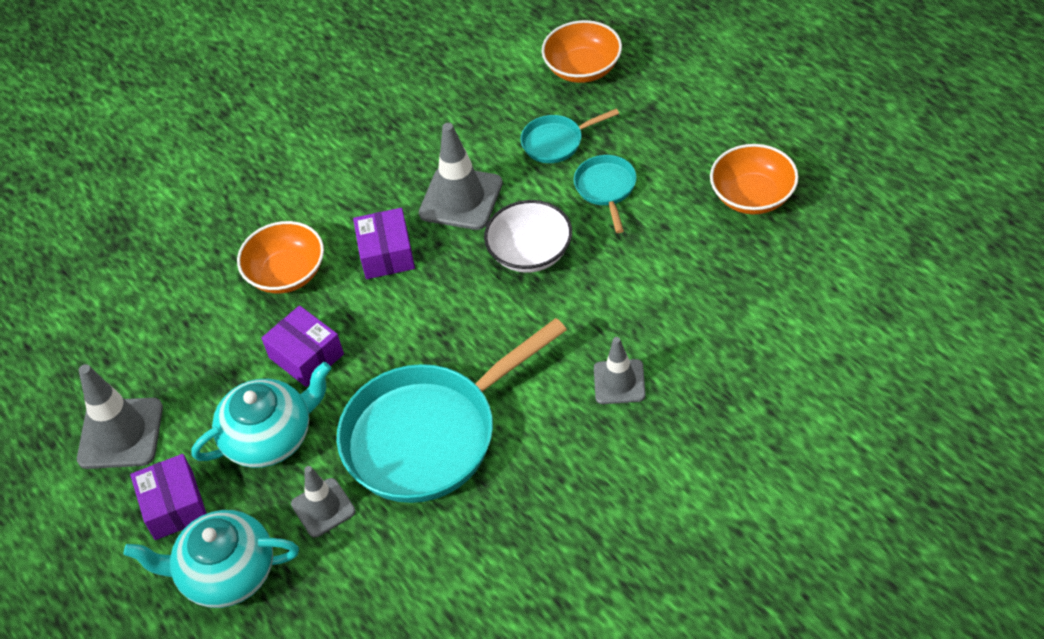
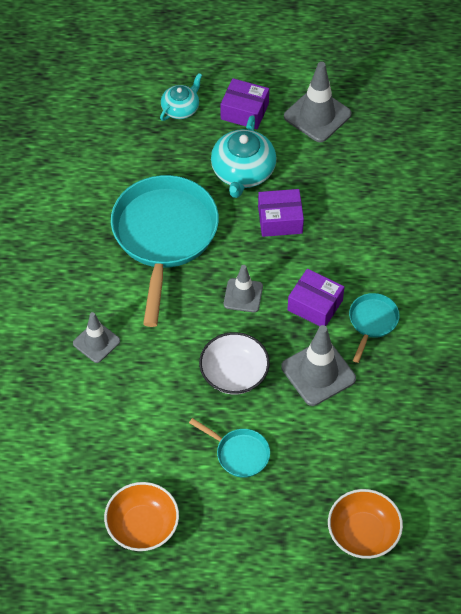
camera: 125 degrees right, 5 degrees up
(226, 573) = (181, 108): turquoise teapot -> turquoise teapot, size x0.61
(286, 273) = (353, 249): orange bowl -> none
(323, 508) = (173, 166): grey traffic cone -> grey traffic cone (243, 295)
(556, 142) = (310, 460): turquoise pan -> turquoise pan (372, 322)

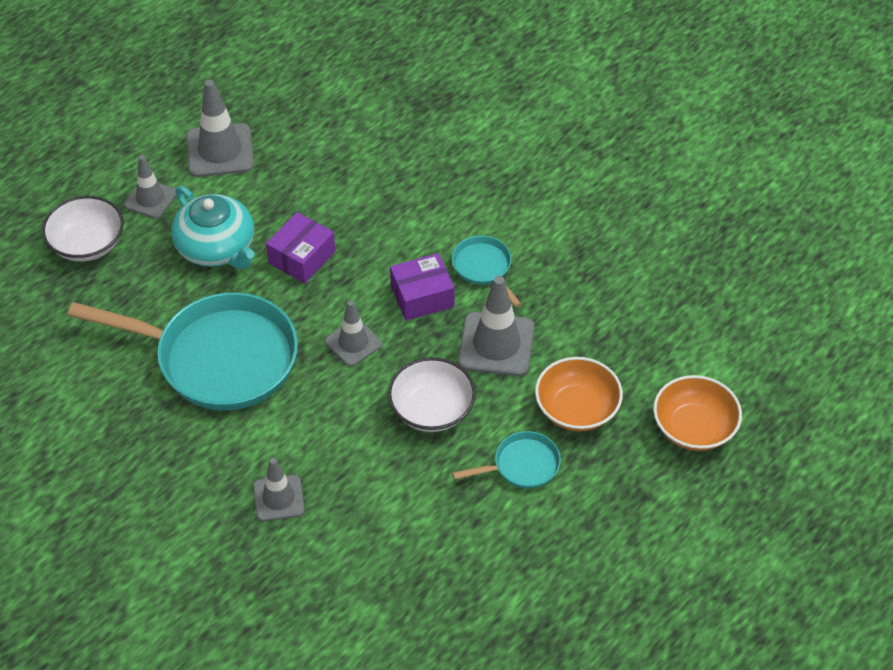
camera: 50 degrees left, 5 degrees down
(143, 526) = (525, 601): orange bowl -> orange bowl (576, 409)
(164, 236) = (218, 358): turquoise pan -> turquoise pan turned 150 degrees clockwise
(181, 108) = (87, 244): turquoise teapot -> white bowl
(244, 111) = (150, 199): purple box -> grey traffic cone

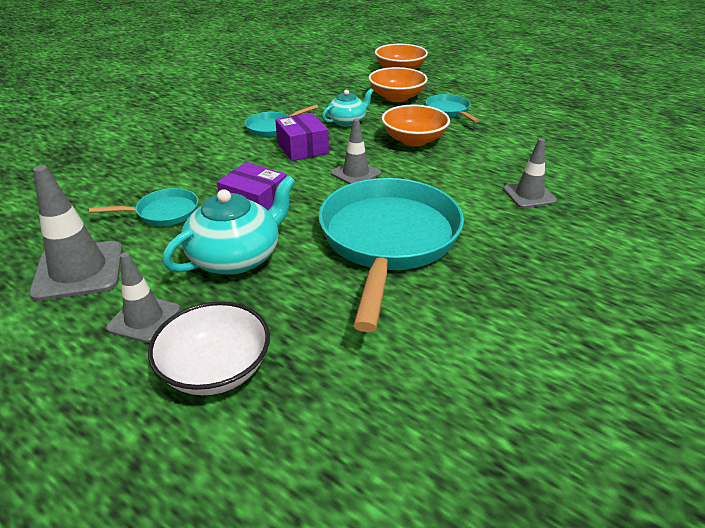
camera: 95 degrees left, 15 degrees down
(299, 191) = (163, 213): none -> turquoise pan
(432, 410) = (414, 140): white bowl -> orange bowl
(496, 344) = (347, 121): grey traffic cone -> turquoise teapot

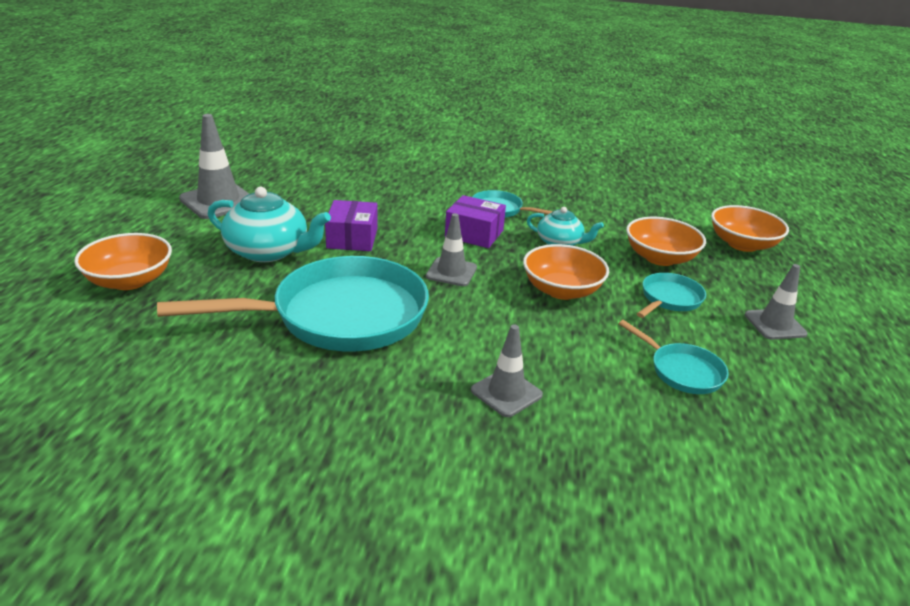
camera: 60 degrees right, 5 degrees down
(144, 319) = (175, 239): grey traffic cone -> grey traffic cone (775, 324)
(163, 213) = (311, 206): turquoise pan -> turquoise pan (682, 371)
(215, 369) = (130, 280): white bowl -> orange bowl
(302, 148) = (474, 234): purple box -> purple box turned 75 degrees clockwise

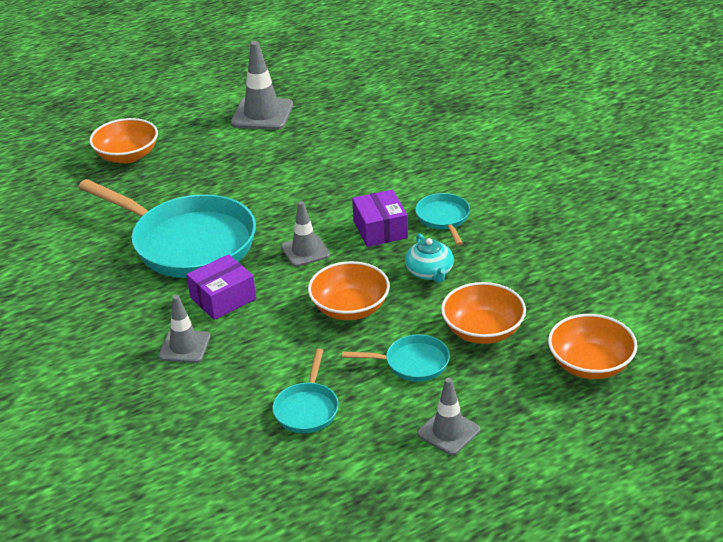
camera: 55 degrees right, 5 degrees up
(269, 251) = (226, 173): turquoise teapot -> none
(352, 238) = (292, 189): purple box -> purple box (223, 298)

